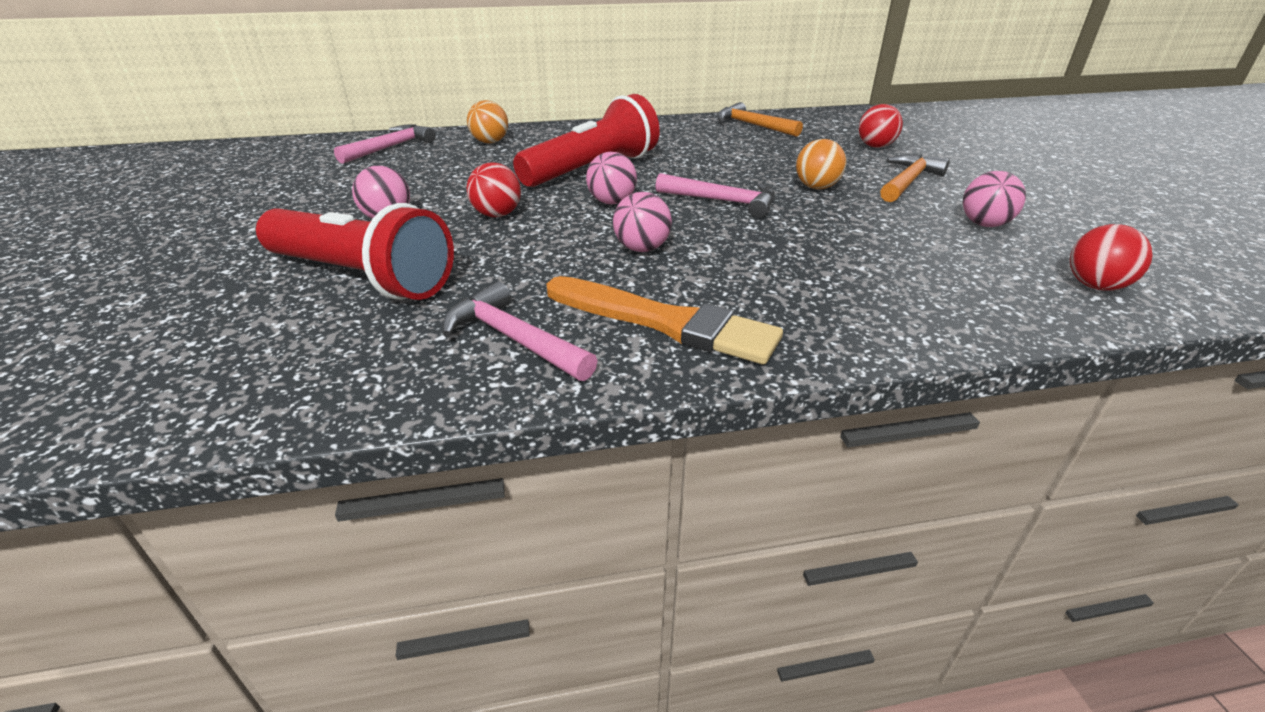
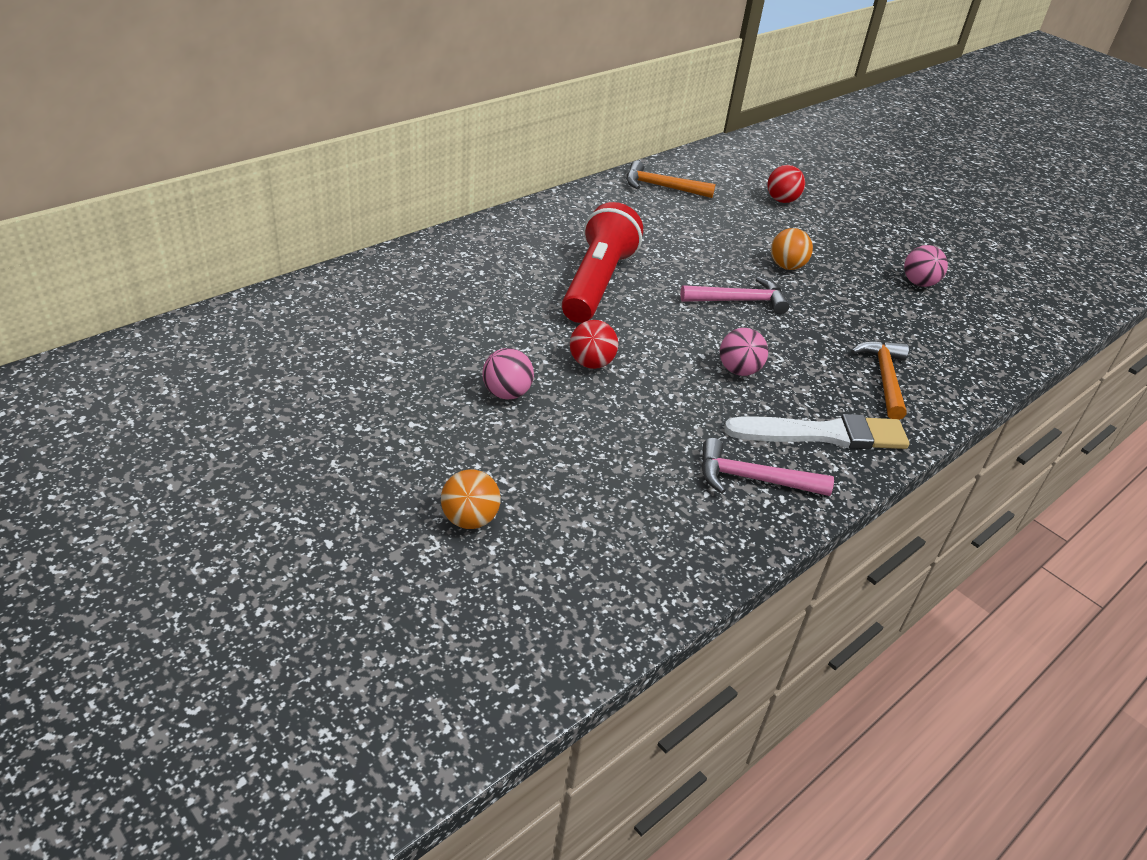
camera: 35 degrees left, 5 degrees up
(361, 277) = (579, 462): red flashlight -> none
(390, 147) = (364, 294): pink hammer -> none
(490, 142) = (455, 263): orange ball -> orange ball (470, 519)
(612, 202) = (661, 323): pink ball -> none
(664, 322) = (822, 434): orange brush -> white brush
(908, 181) = (839, 244): orange hammer -> orange hammer (884, 378)
(1095, 286) = (1010, 328): red ball -> none

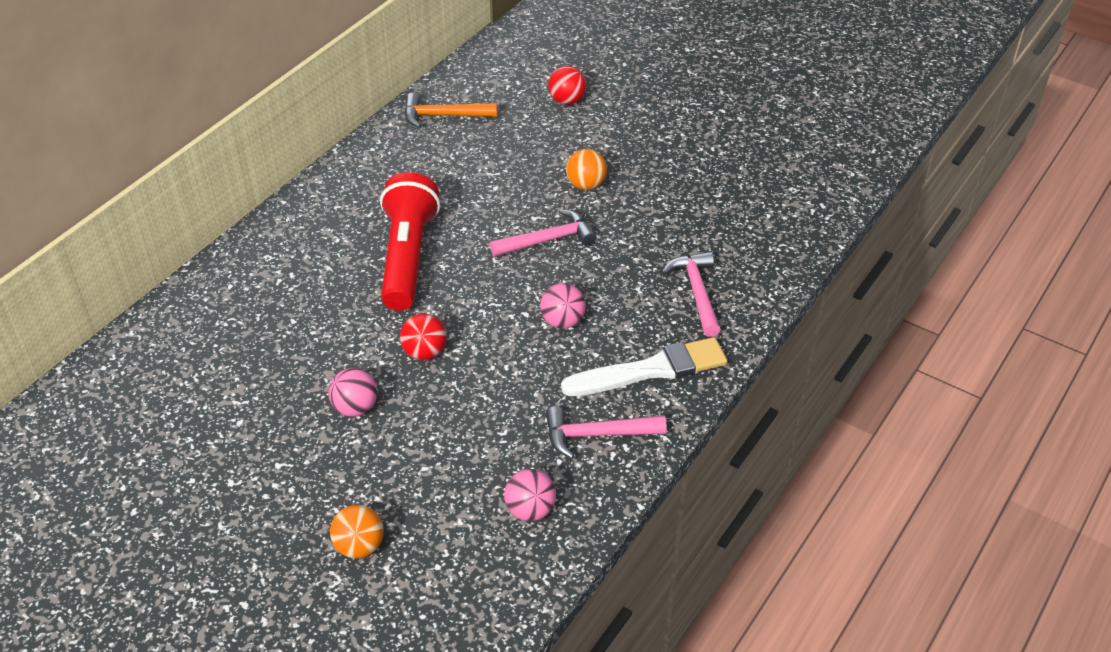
camera: 10 degrees left, 5 degrees up
(884, 378) = (696, 292): orange hammer -> pink hammer
(919, 283) = (715, 170): pink ball -> pink ball (530, 510)

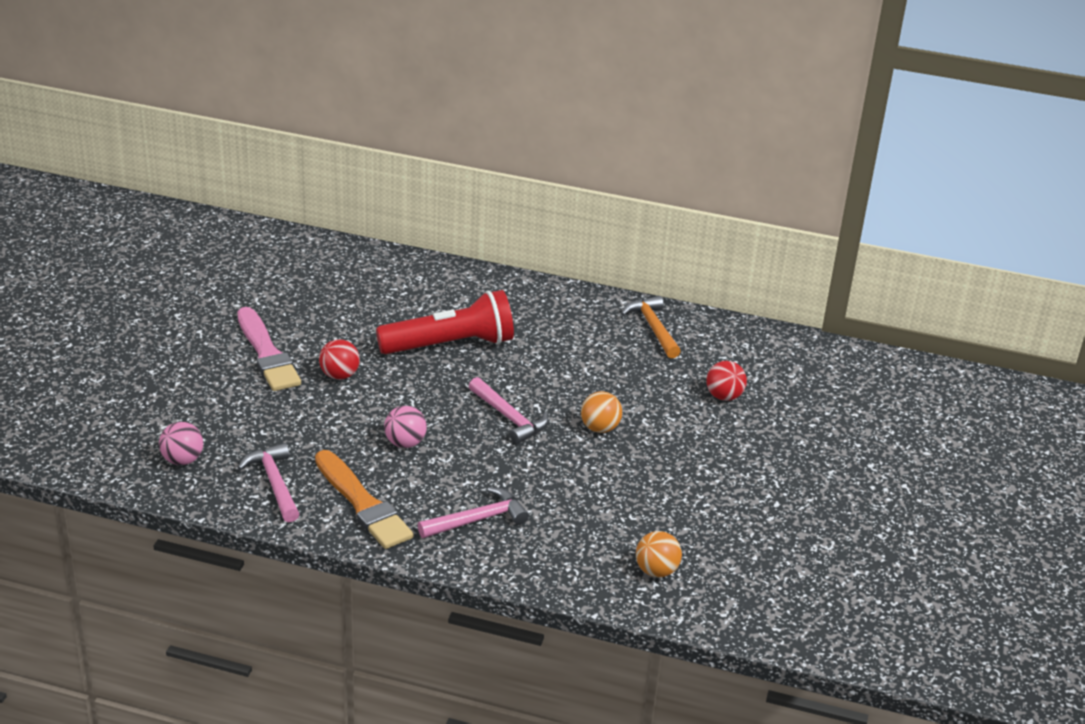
camera: 70 degrees right, 10 degrees down
(355, 408) = (267, 353): pink ball -> pink brush
(359, 546) = (129, 383): orange ball -> orange ball (656, 571)
(650, 370) = (362, 503): white brush -> orange brush

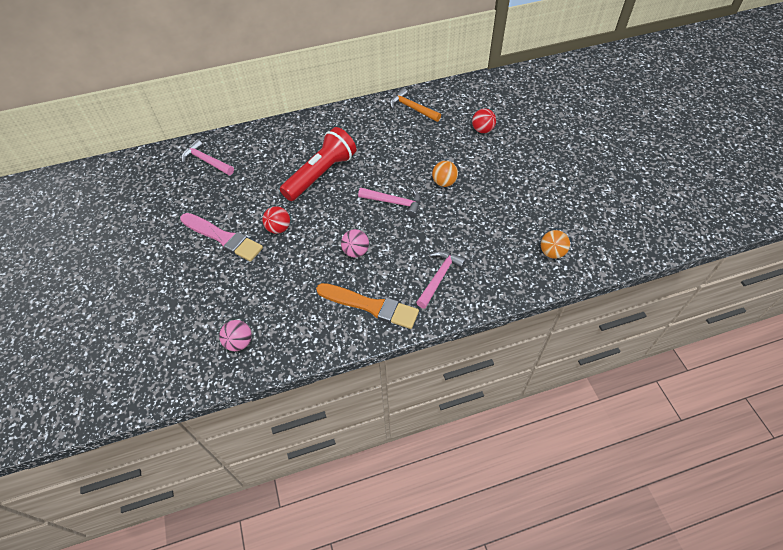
camera: 30 degrees left, 20 degrees up
(274, 483) = (308, 324): pink hammer -> pink hammer (206, 161)

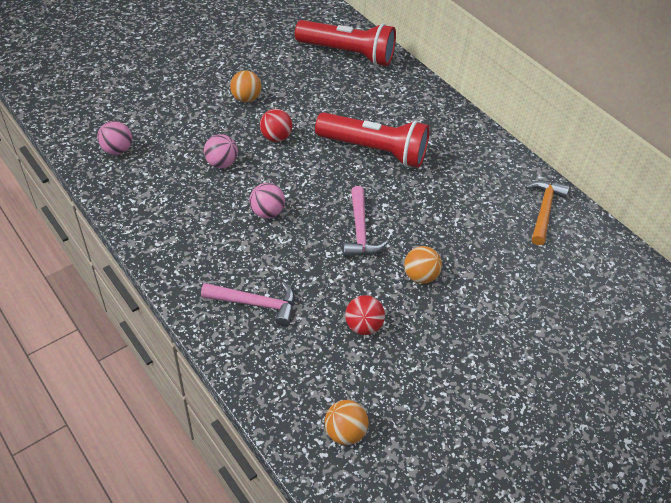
camera: 65 degrees right, 5 degrees down
(206, 161) = (347, 53): pink hammer -> red flashlight
(223, 238) = (246, 98): pink brush -> orange ball
(291, 270) = (221, 163): none -> pink ball
(370, 306) = (192, 245): orange brush -> none
(482, 130) = (549, 301): red ball -> red ball (363, 326)

